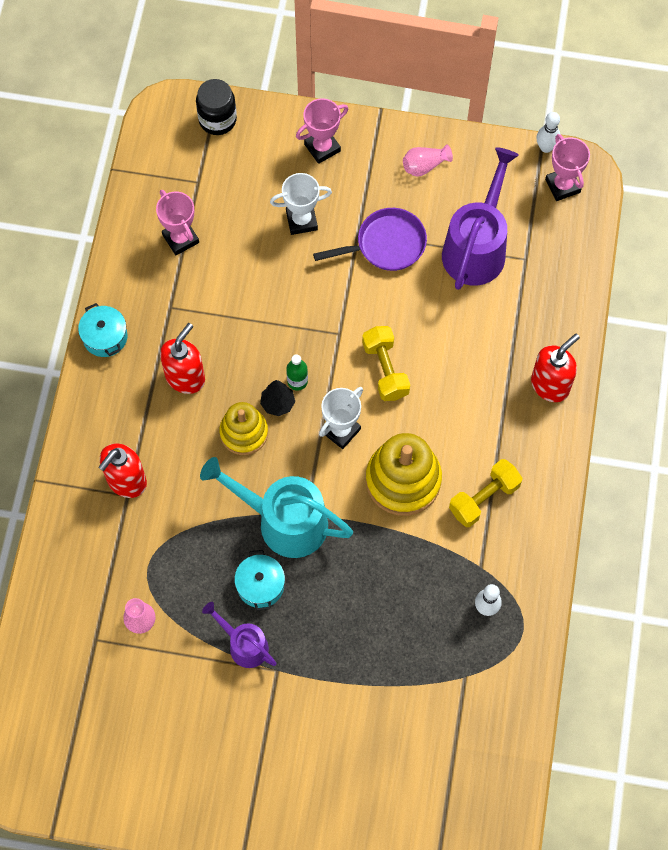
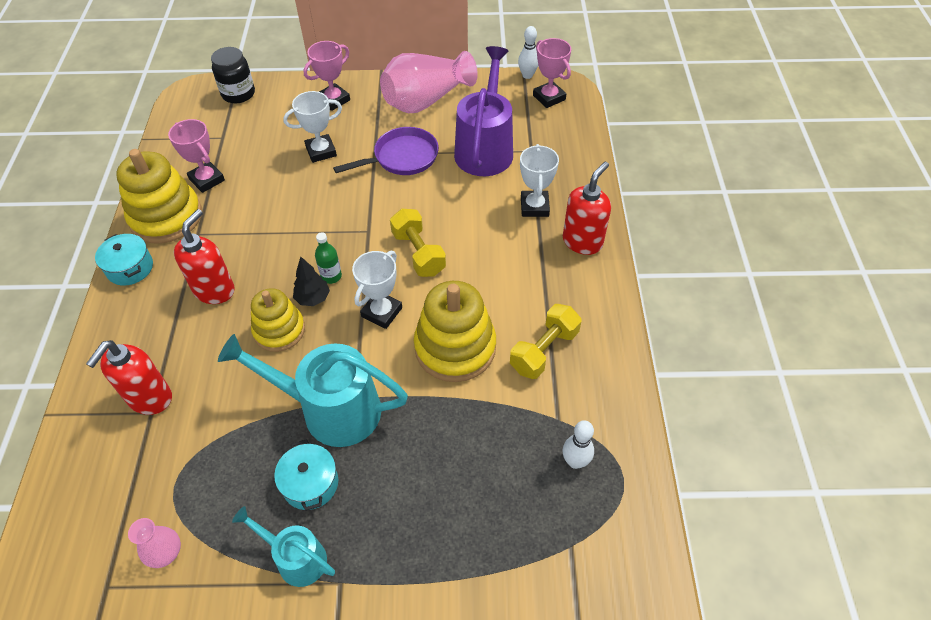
camera: 10 degrees left, 15 degrees down
(139, 280) = (166, 217): none -> yellow stacking toy
(244, 645) = (296, 558): purple watering can -> turquoise watering can
(424, 166) = (426, 100): pink vase -> pink vase, size x2.19
(512, 334) = (534, 207): none -> white trophy

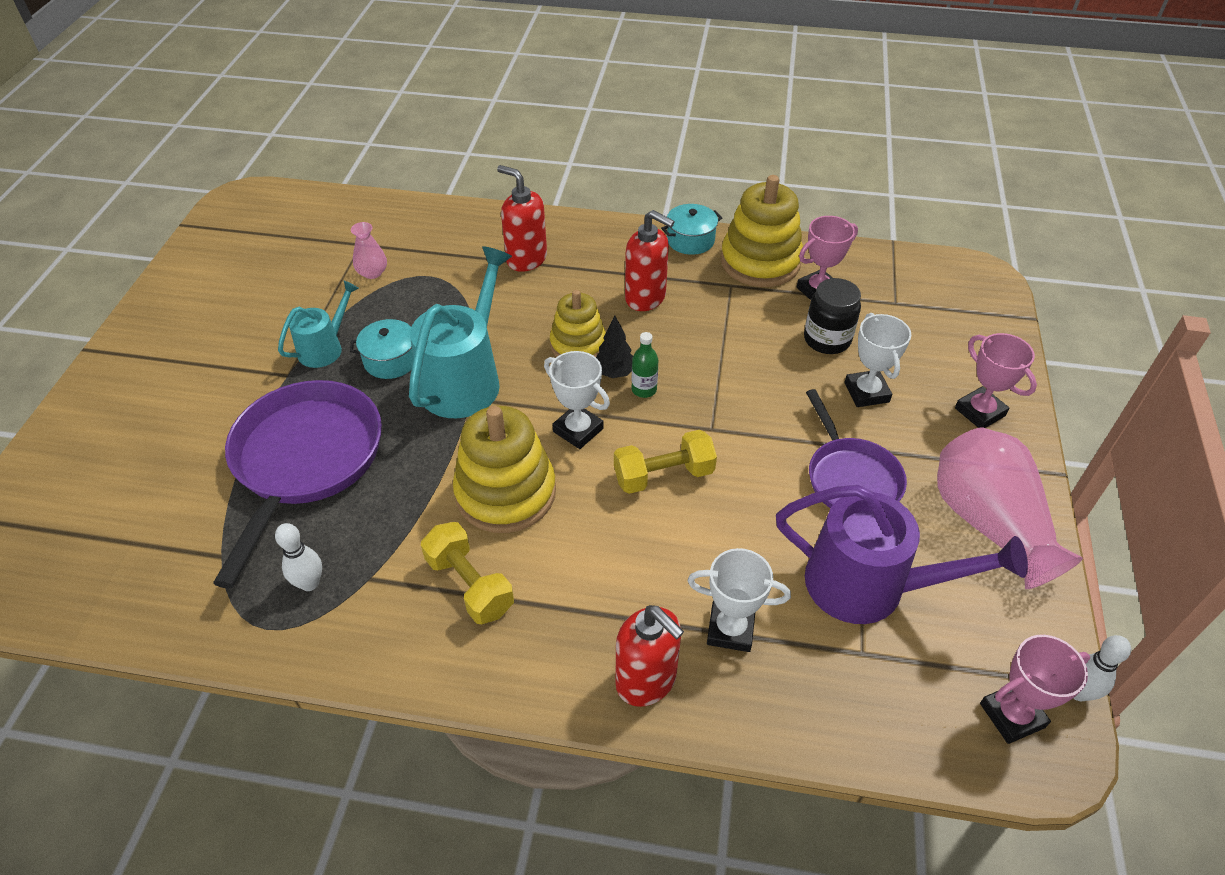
camera: 100 degrees right, 5 degrees down
(238, 94) = (985, 317): black jar -> black jar (827, 339)
(452, 516) = (305, 461): none -> purple pan

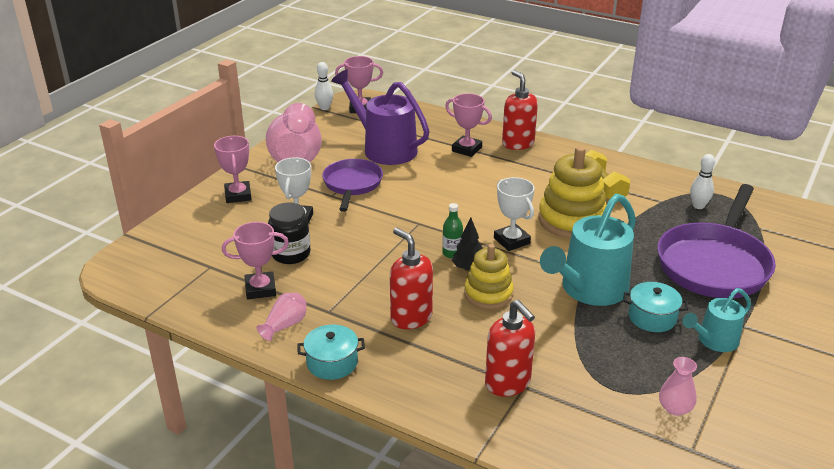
camera: 160 degrees left, 15 degrees down
(663, 475) = (466, 208): yellow dumbbell -> none
(730, 629) = (466, 149): white trophy -> pink trophy
(760, 262) = (285, 325): yellow stacking toy -> pink vase

